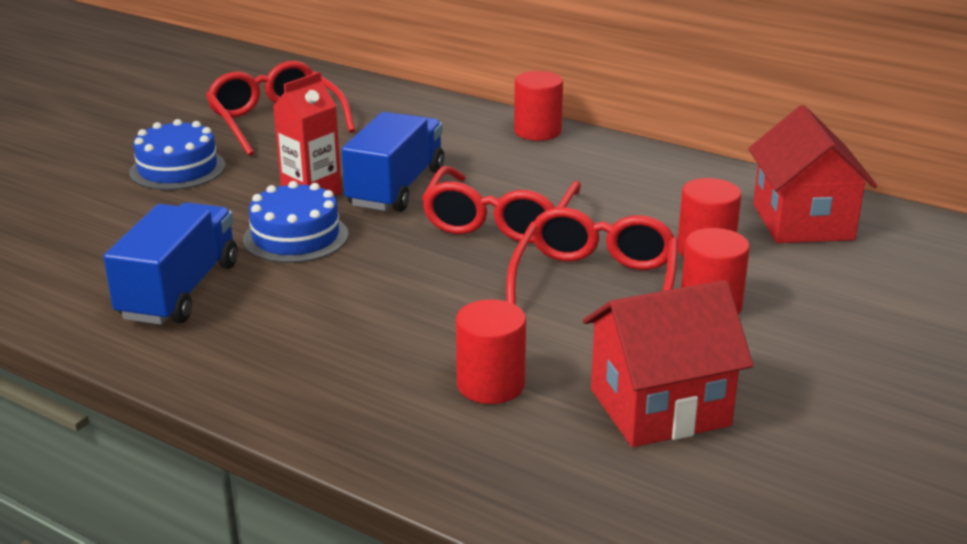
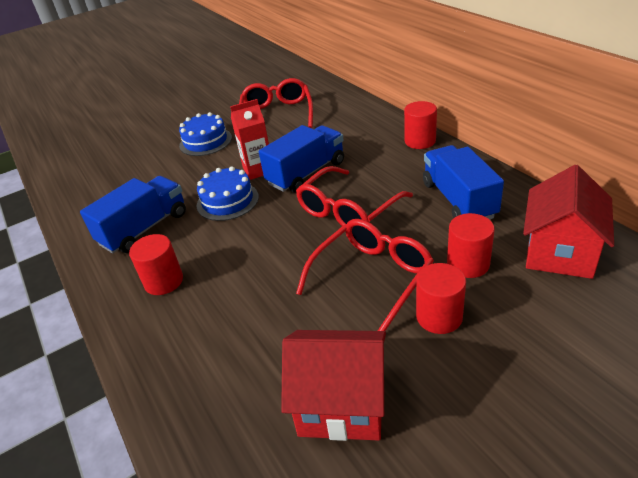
camera: 30 degrees right, 10 degrees up
(490, 385) = (250, 348): red cylinder -> red cylinder (164, 281)
(643, 189) = (458, 200): none -> blue truck

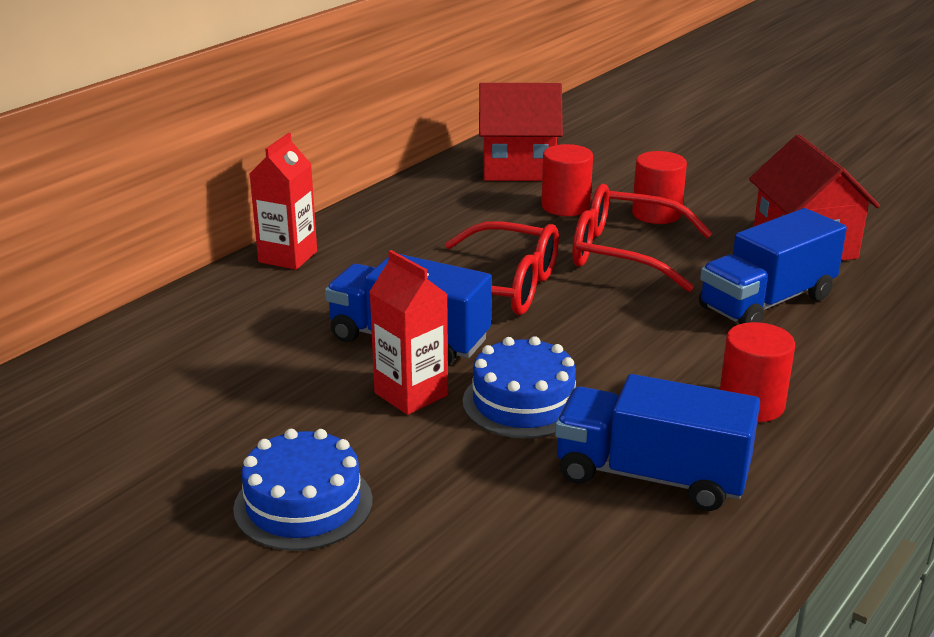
camera: 115 degrees left, 10 degrees down
(277, 114) = (166, 427): red glasses -> none
(420, 141) = (288, 257): red cylinder -> red carton
(458, 200) = (443, 219): blue truck -> blue truck (766, 302)

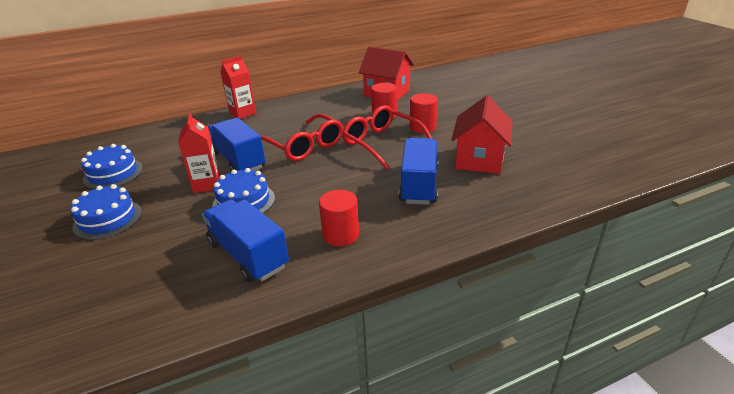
camera: 30 degrees right, 5 degrees up
(178, 428) = (113, 174): none -> blue cake
(766, 302) = (419, 184): blue truck -> blue truck turned 105 degrees clockwise

